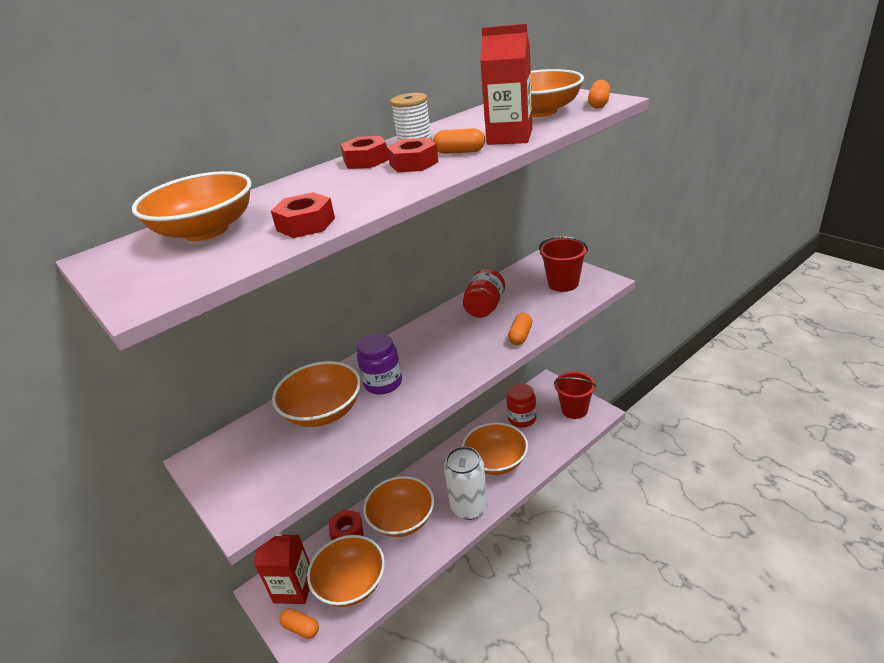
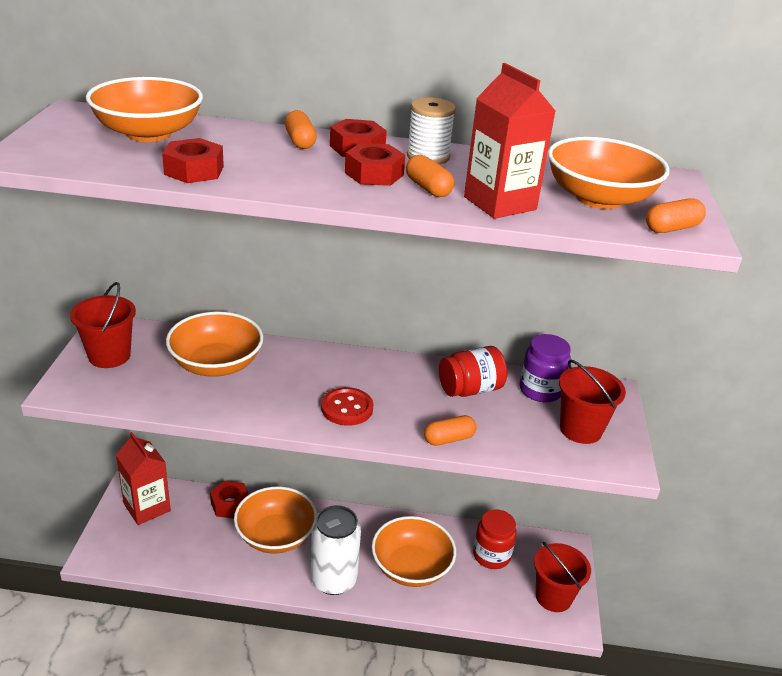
camera: 40 degrees right, 0 degrees up
(236, 470) = (109, 356): none -> red bucket
(301, 628) = (114, 538): orange capsule -> orange capsule (300, 141)
(351, 583) = (180, 543): orange bowl -> none
(383, 383) = (285, 380): purple jar -> purple jar (540, 390)
(445, 366) = (347, 408): none -> red button

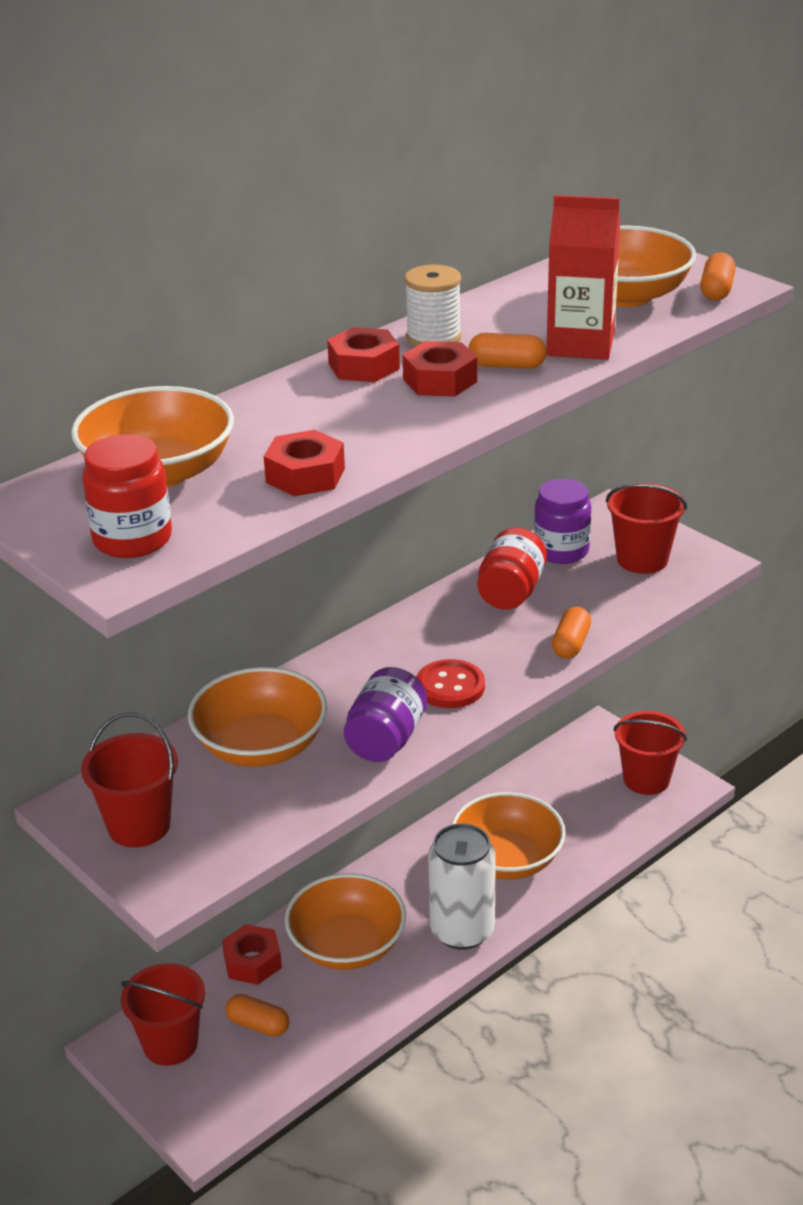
camera: 45 degrees left, 0 degrees up
(147, 507) = (170, 1044): red carton -> red bucket
(269, 406) = (386, 739): none -> purple jar
(300, 141) = (304, 391): orange capsule -> orange capsule (258, 1025)
(491, 555) = (553, 790): red jar -> red jar (132, 539)

